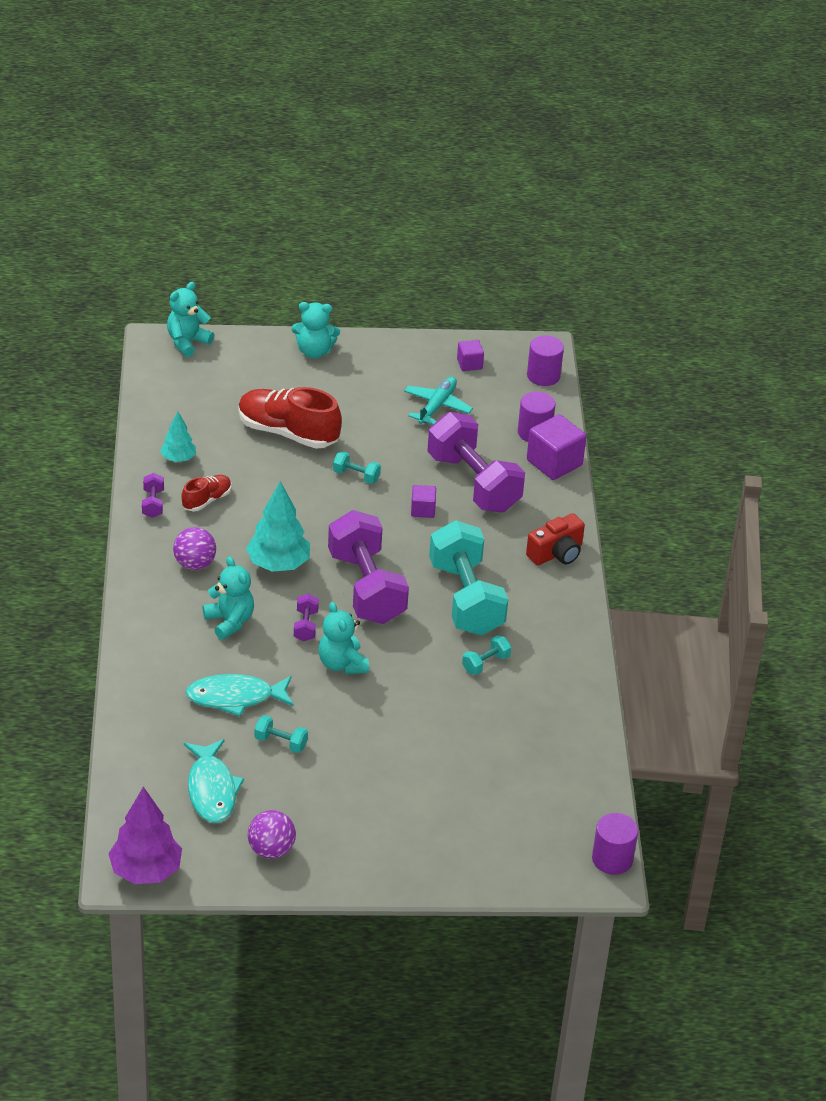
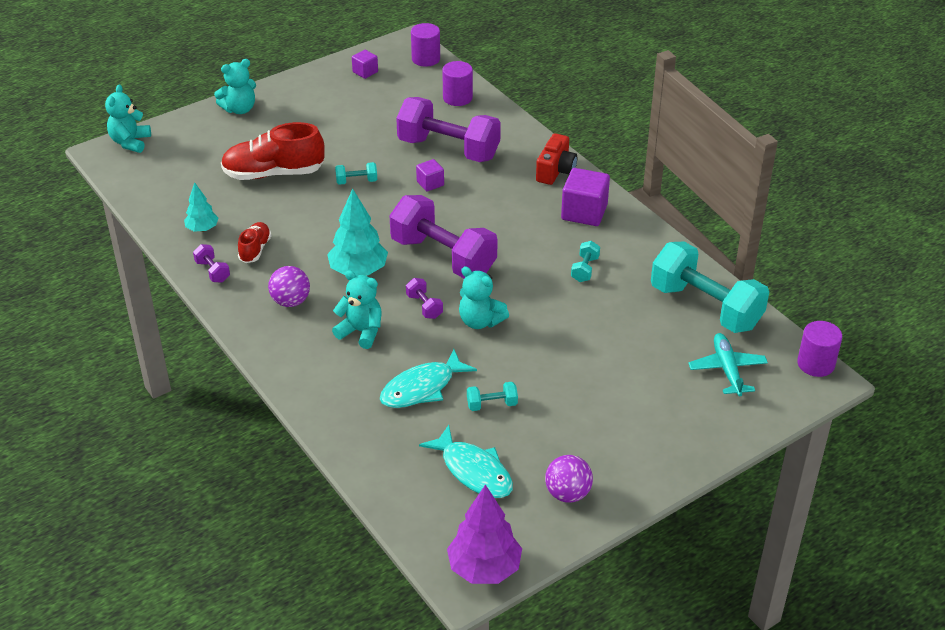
camera: 30 degrees left, 0 degrees up
(437, 406) = (370, 109): turquoise plane -> turquoise plane (727, 370)
(466, 598) = (524, 231): turquoise dumbbell -> turquoise dumbbell (705, 307)
(554, 463) = (492, 112): purple cube -> purple cube (584, 212)

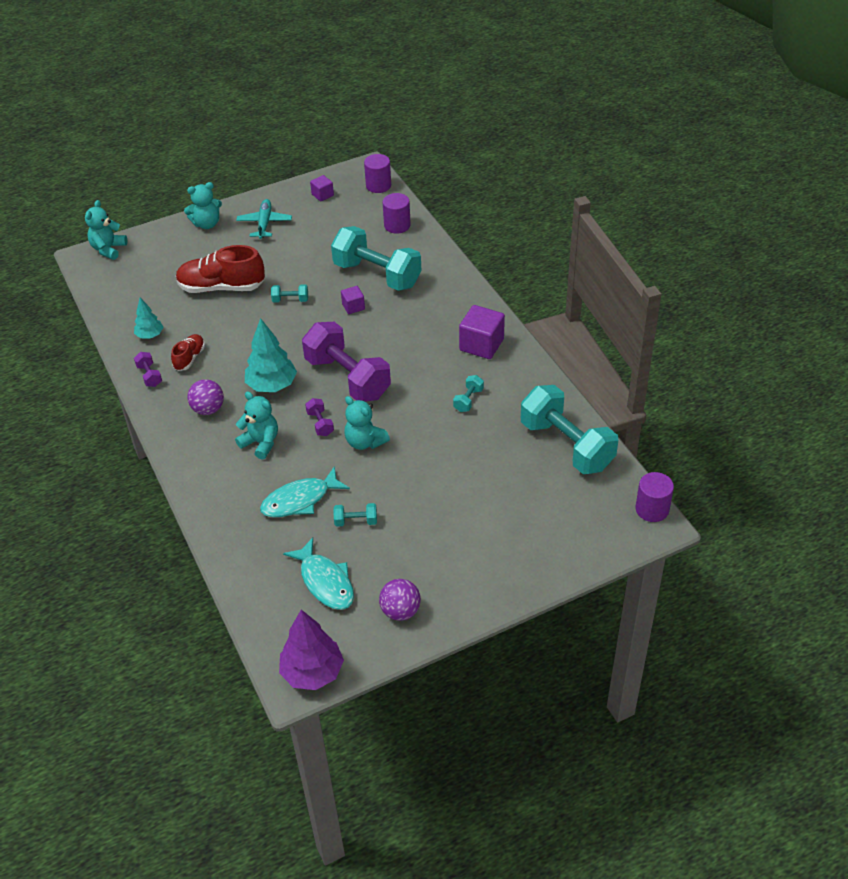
camera: 10 degrees right, 5 degrees up
(448, 149) = (377, 275): purple dumbbell -> turquoise dumbbell
(556, 171) = (466, 302): red camera -> none
(727, 370) = (570, 508): turquoise plane -> turquoise plane (264, 223)

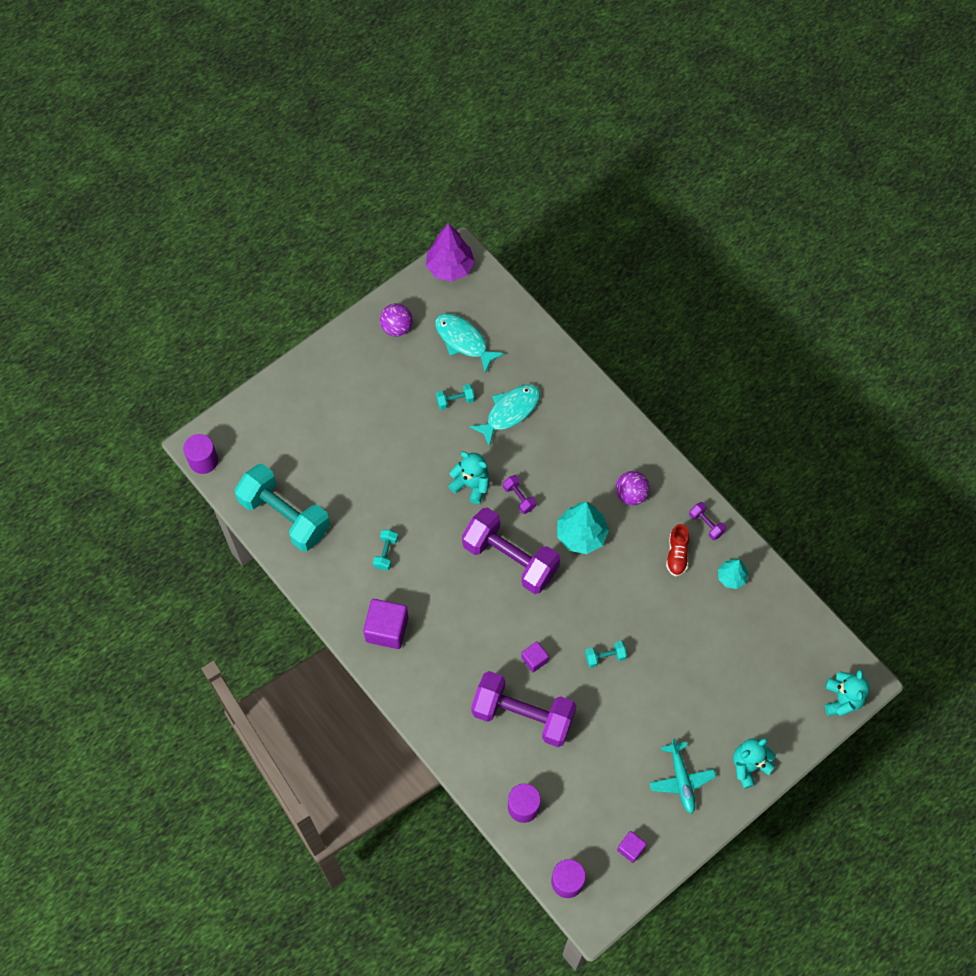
camera: 165 degrees right, 20 degrees up
(221, 287) = (687, 662): red shoe -> none
(261, 443) = (566, 465): turquoise teddy bear -> none
(377, 275) = (523, 715): turquoise dumbbell -> purple dumbbell

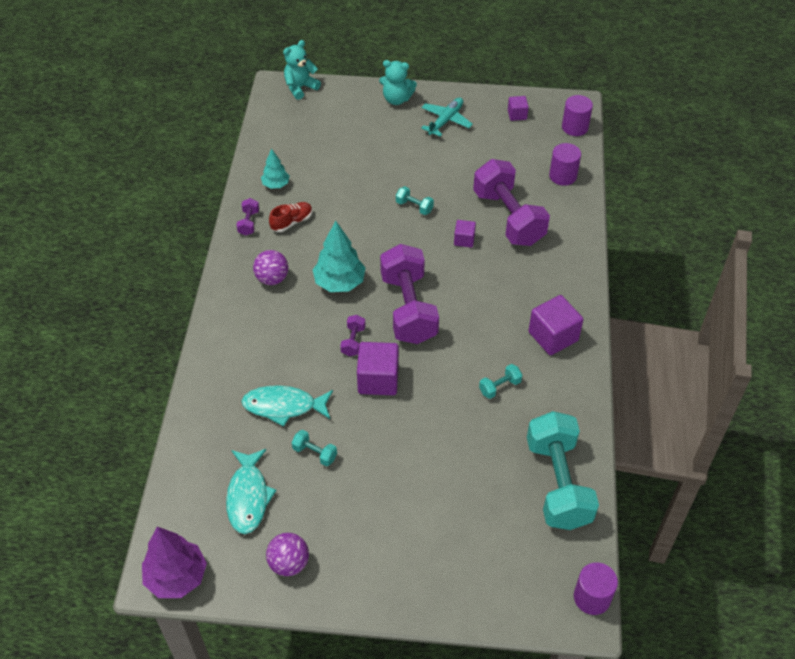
camera: 135 degrees left, 15 degrees down
(471, 485) = (378, 379): turquoise teddy bear -> purple cube

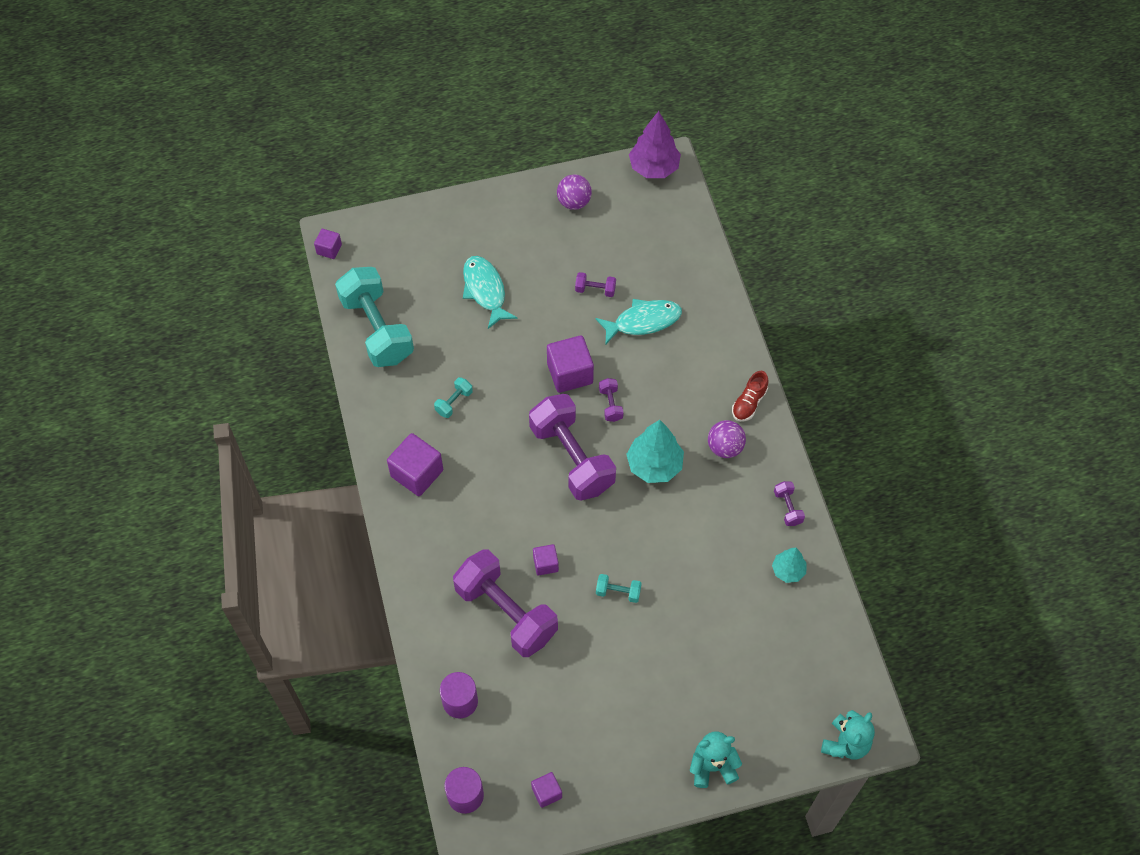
camera: 160 degrees right, 10 degrees up
(248, 496) = (632, 239): turquoise fish -> turquoise fish (485, 290)
(292, 222) = (742, 524): red shoe -> red shoe (749, 403)
(315, 453) = (595, 290): turquoise dumbbell -> purple dumbbell
(445, 121) = (634, 748): turquoise plane -> none
(592, 597) = (329, 249): purple cylinder -> purple cube

